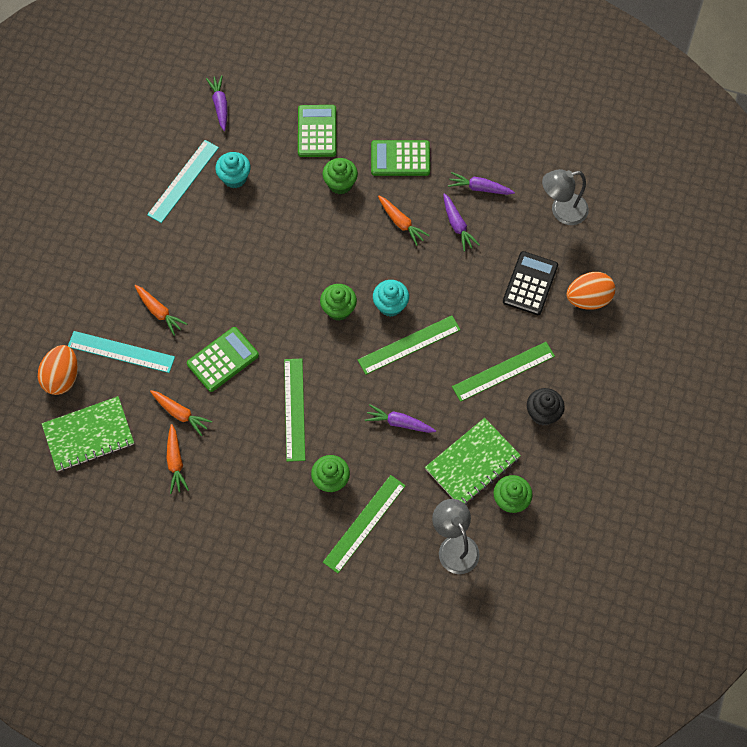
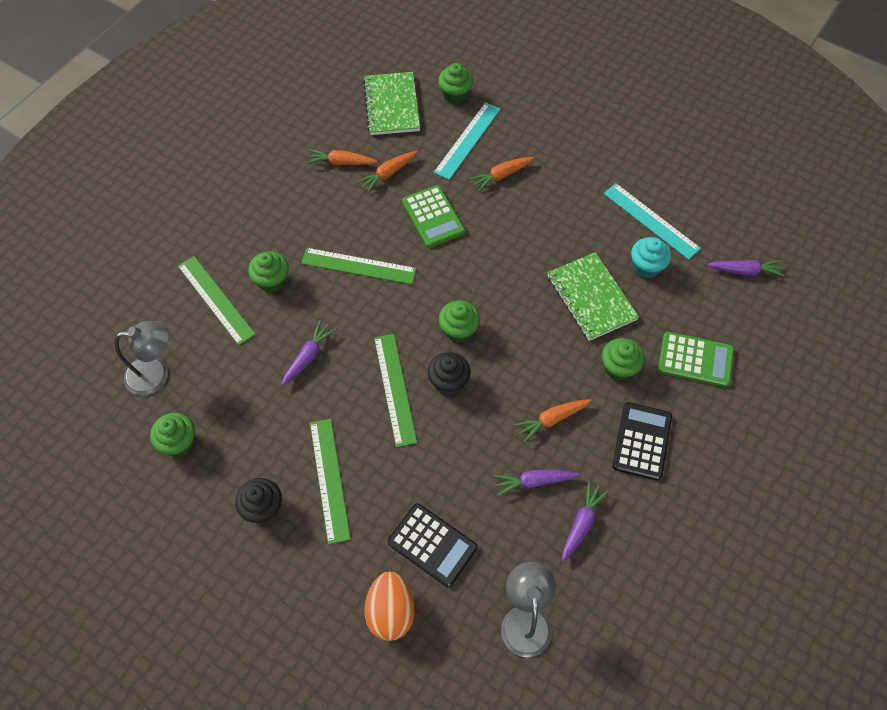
camera: 105 degrees right, 5 degrees down
(62, 377) = (455, 95): orange egg -> green cupcake
(390, 305) = (448, 382): turquoise cupcake -> black cupcake
(400, 158) = (642, 441): green calculator -> black calculator
(472, 463) = (236, 415): green notebook -> green notebook (591, 297)

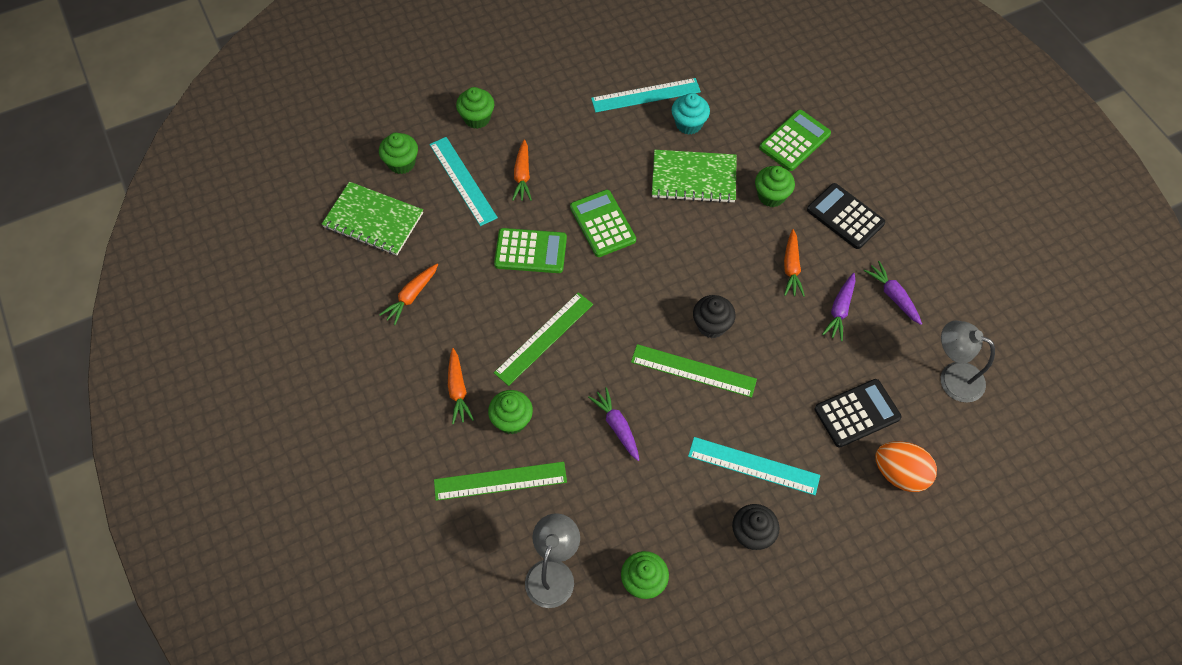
camera: 60 degrees left, 0 degrees up
(329, 479) = (753, 466): green ruler -> turquoise ruler
(388, 174) = (455, 263): orange carrot -> orange carrot (458, 390)
(459, 330) = (664, 291): green cupcake -> green cupcake (477, 118)
(495, 253) = (602, 224): none -> green calculator
(745, 271) = (735, 62): purple carrot -> none

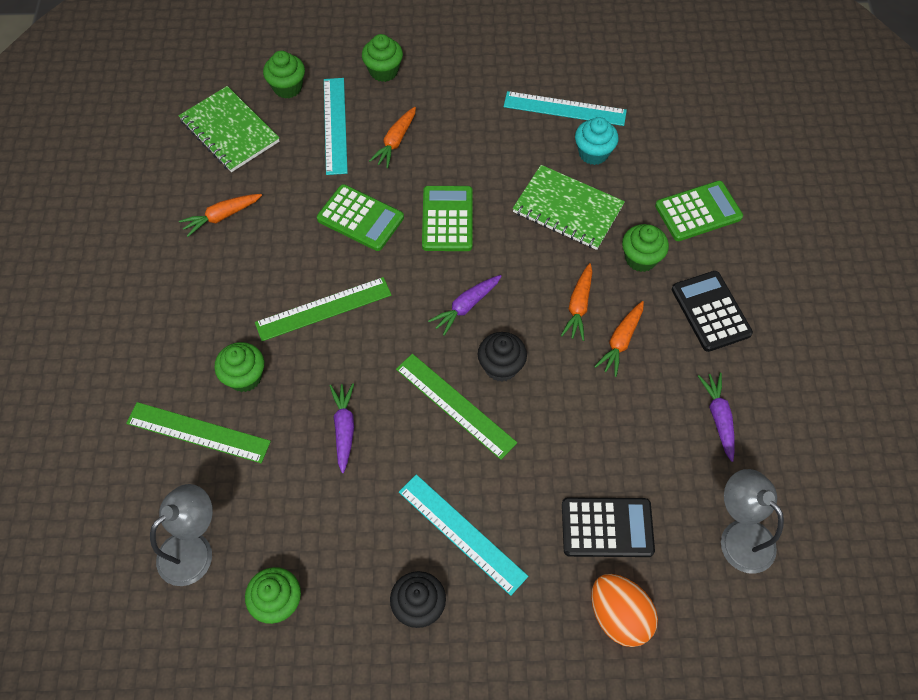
camera: 25 degrees right, 0 degrees up
(458, 390) = (211, 325): orange carrot -> orange carrot (578, 306)
(840, 310) = (649, 408): purple carrot -> purple carrot (466, 307)

